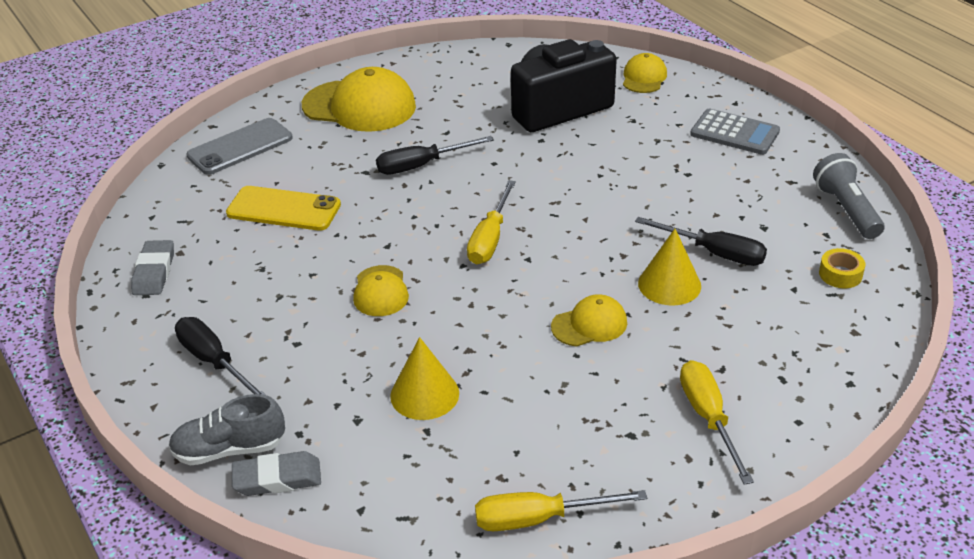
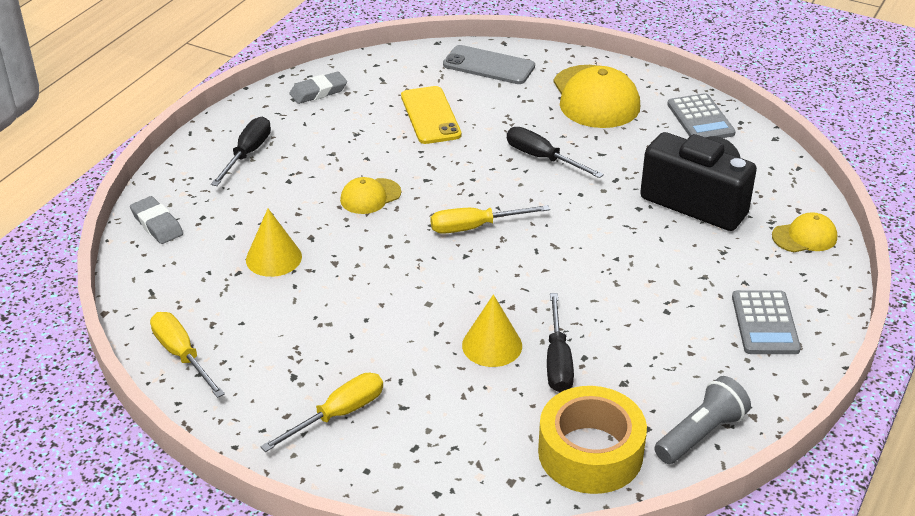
camera: 60 degrees right, 0 degrees up
(229, 449) = (171, 194): grey shoe -> none
(447, 67) = (700, 119): none -> grey calculator
(589, 324) = (407, 315): yellow cap -> none
(840, 274) = (590, 452): yellow tape -> yellow tape, size x2.36

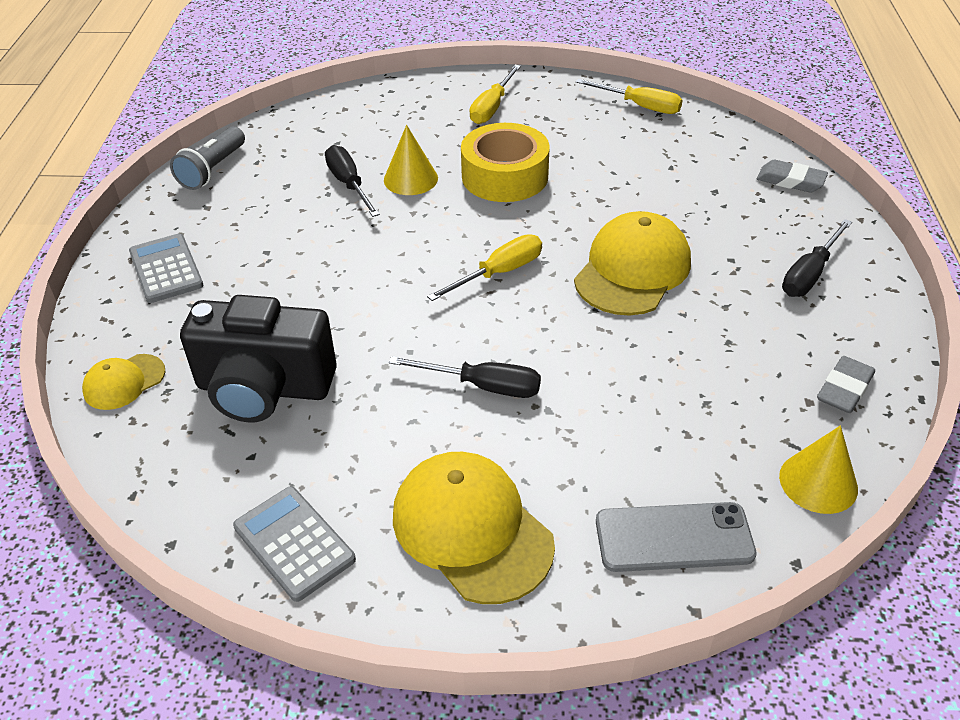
camera: 155 degrees right, 5 degrees up
(247, 154) = (809, 274): black screwdriver -> black screwdriver turned 45 degrees clockwise
(273, 258) = (656, 186): yellow cone -> yellow cone (818, 482)
(370, 196) = (632, 270): yellow cap -> yellow cap, size x1.90
(430, 115) = (670, 403): yellow phone -> none
(590, 452) = (295, 137): yellow tape -> yellow tape (505, 176)

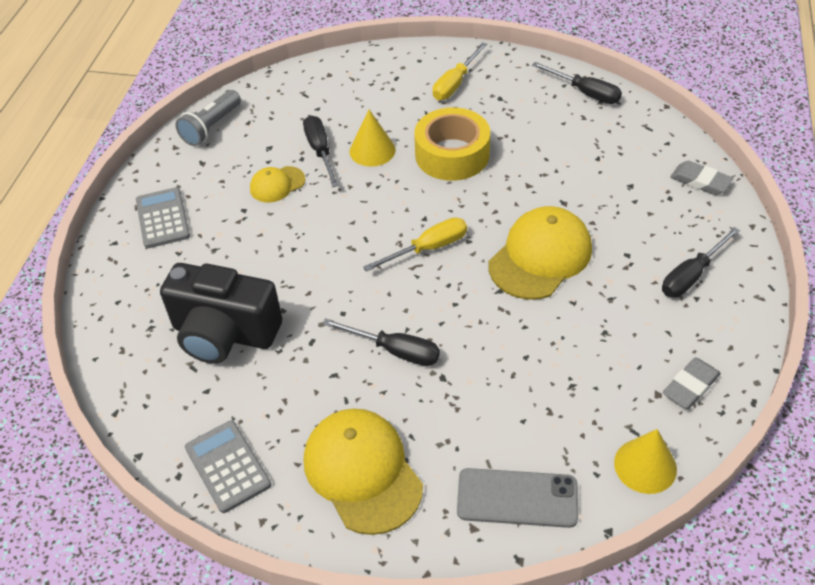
camera: 10 degrees right, 5 degrees up
(124, 382) = (119, 316): yellow cap -> yellow cap (277, 184)
(640, 106) = (585, 93): yellow screwdriver -> black screwdriver

